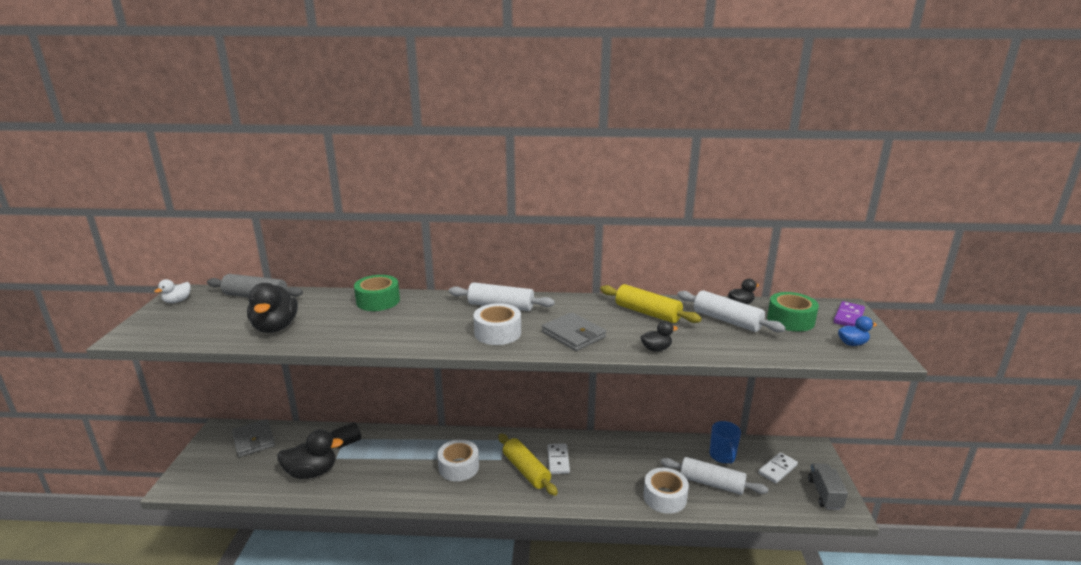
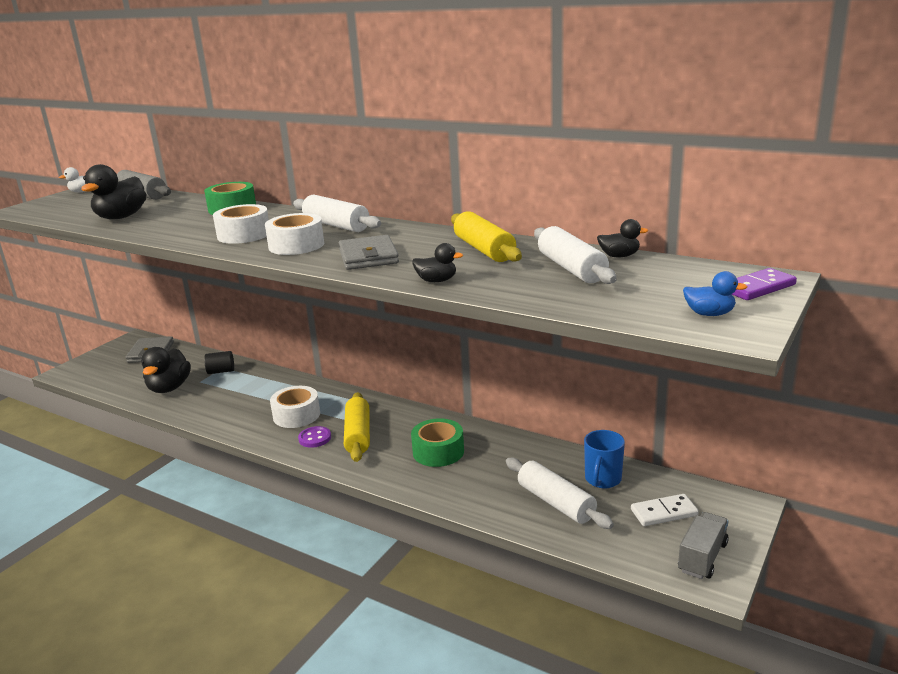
camera: 30 degrees right, 0 degrees up
(312, 472) = (169, 388): black duck -> black duck turned 75 degrees clockwise
(494, 483) = (315, 438): none -> purple button
(558, 460) = (401, 434): white domino -> none
(665, 497) = (482, 500): white tape -> white tape (244, 235)
(790, 320) = (661, 279): green tape -> green tape (438, 452)

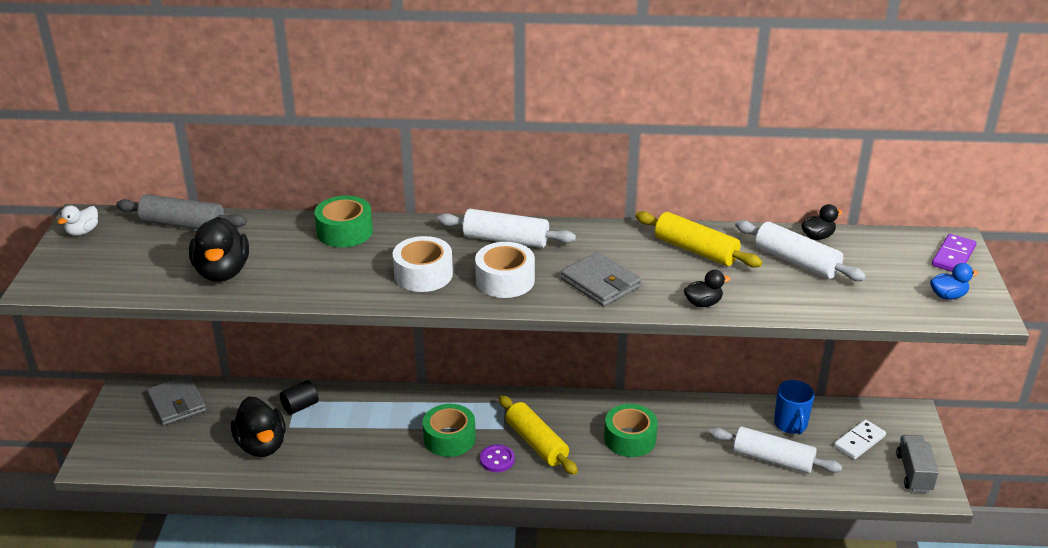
camera: 30 degrees left, 10 degrees up
(296, 415) = (449, 438): white tape -> green tape

